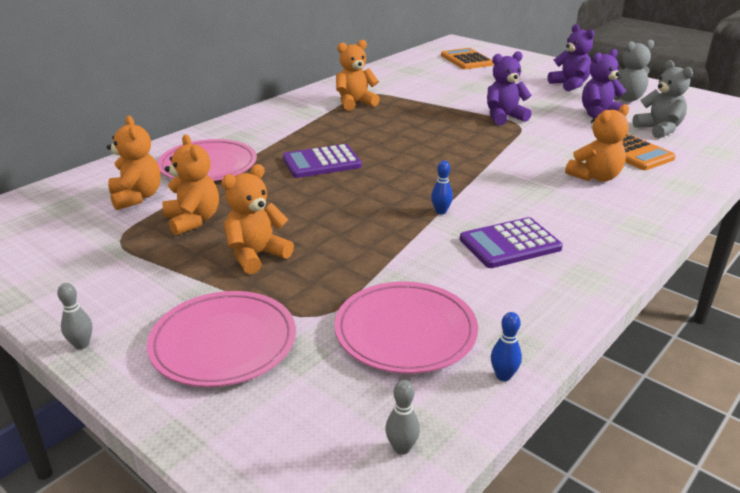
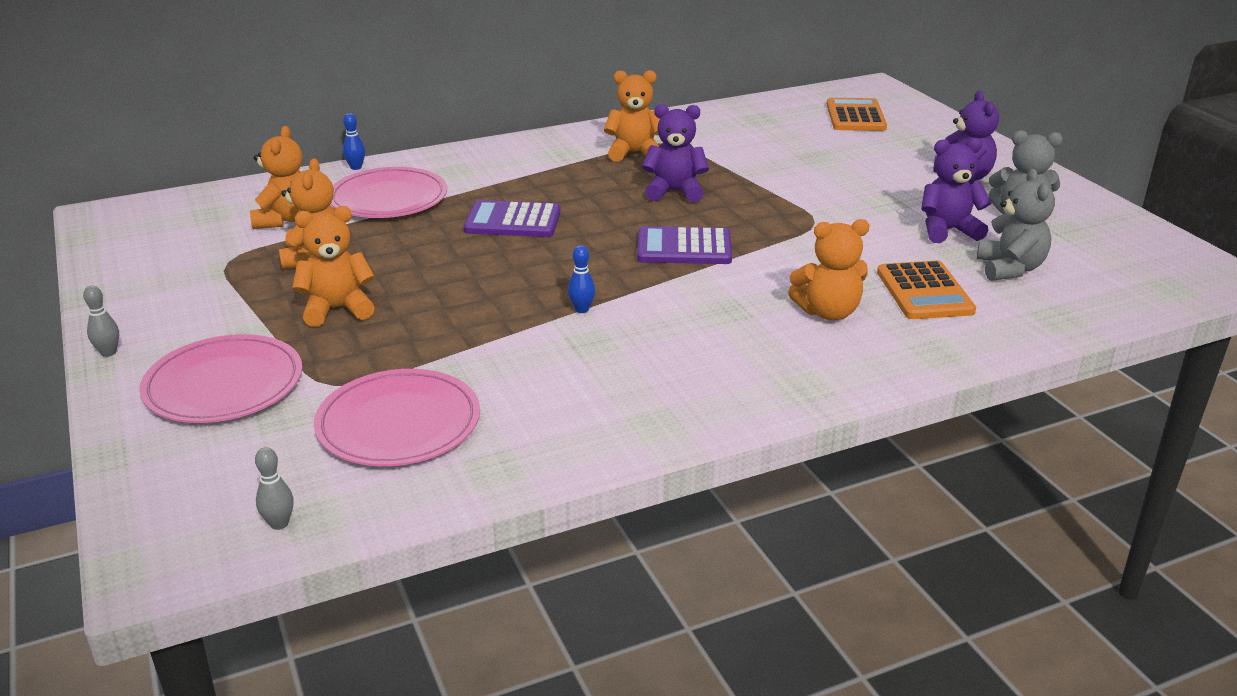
camera: 25 degrees right, 0 degrees up
(503, 376) = (445, 494): blue bowling pin -> blue bowling pin (356, 167)
(504, 117) = (806, 208): purple teddy bear -> purple teddy bear (674, 192)
(510, 244) = (617, 365): purple calculator -> purple calculator (684, 247)

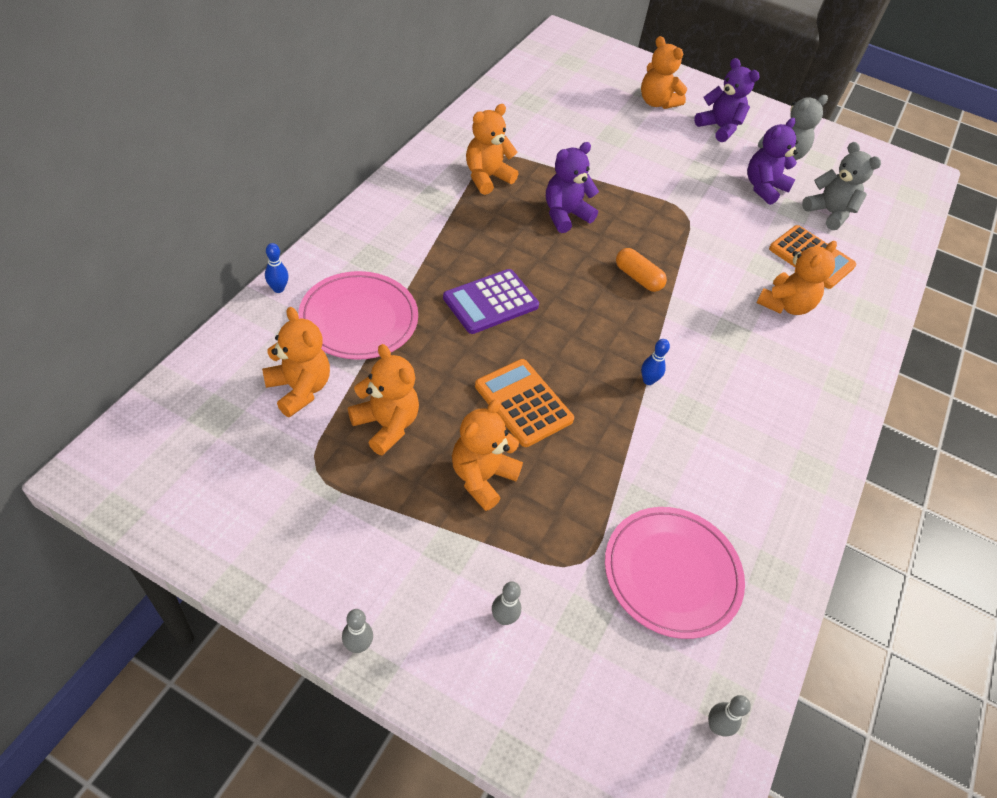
camera: 45 degrees left, 20 degrees up
(224, 385) = (503, 618): pink plate -> grey bowling pin
(684, 247) = (638, 278): purple calculator -> orange capsule
(855, 116) = (589, 77): orange calculator -> orange calculator (523, 403)
(910, 147) = (657, 102): none -> orange teddy bear

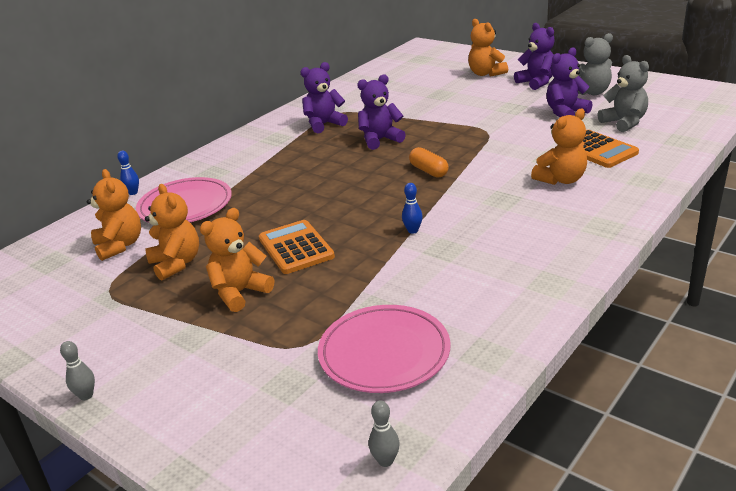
camera: 20 degrees right, 20 degrees down
(487, 178) = (324, 124): orange teddy bear -> purple teddy bear
(490, 302) = (295, 191): purple calculator -> none
(503, 618) = (217, 380): grey bowling pin -> none

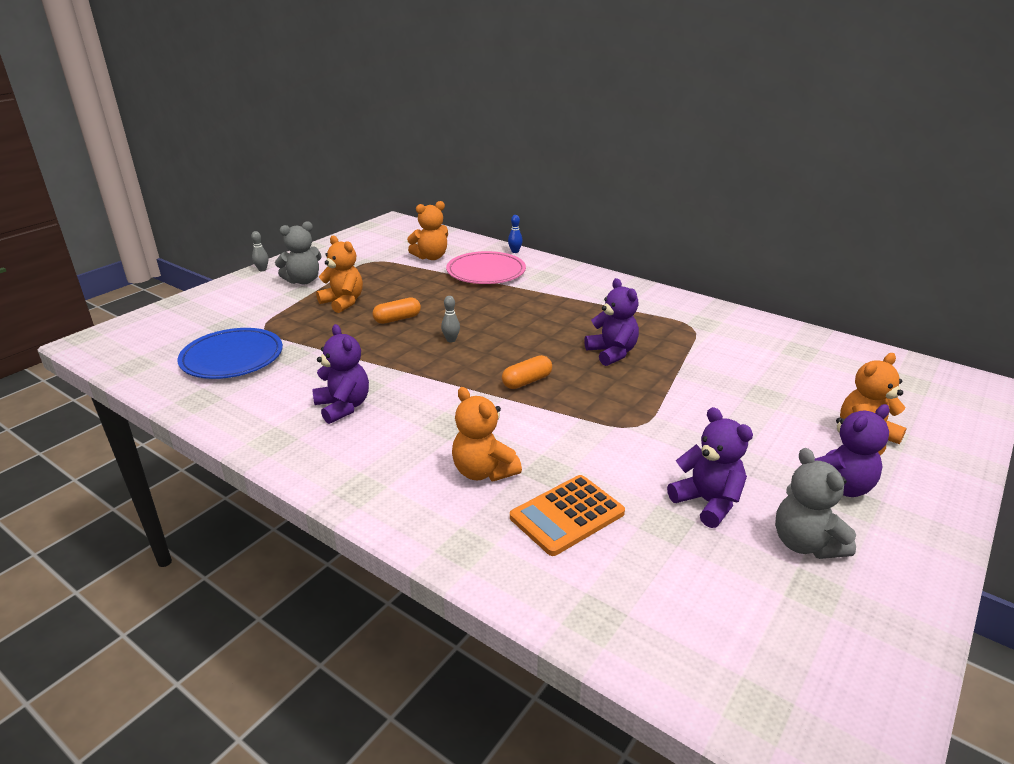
camera: 85 degrees right, 0 degrees up
(176, 264) = (395, 278): orange teddy bear -> none
(296, 248) = (397, 319): orange calculator -> orange capsule
(324, 124) = (656, 321): purple teddy bear -> purple teddy bear (343, 407)
(384, 353) = (232, 358): pink plate -> blue plate
(385, 461) = (127, 359): grey bowling pin -> grey bowling pin (451, 340)
(413, 231) = (402, 371): blue bowling pin -> none
(624, 123) = (669, 561): grey teddy bear -> grey teddy bear (303, 281)

